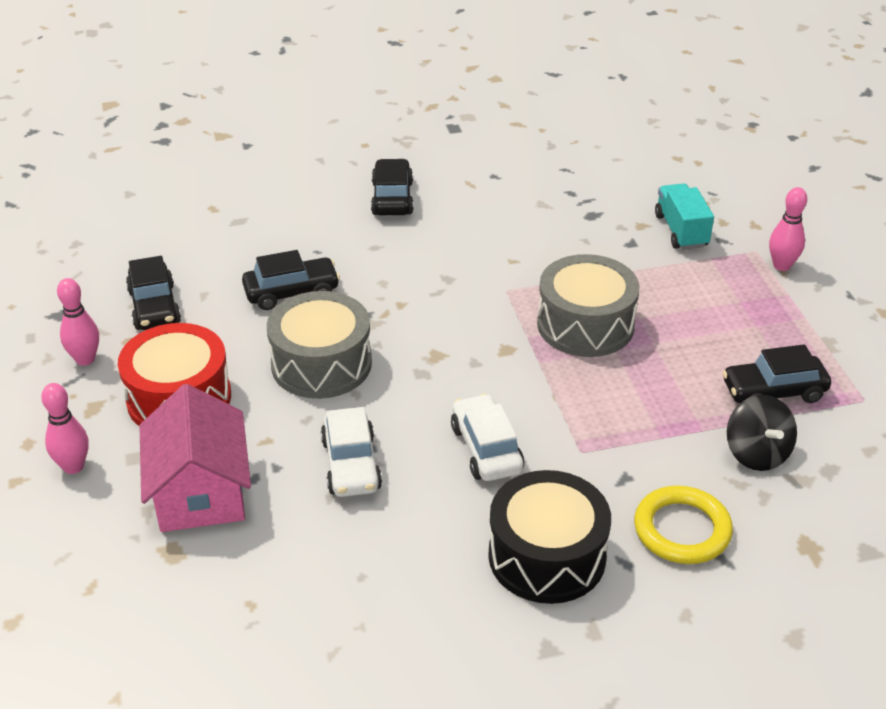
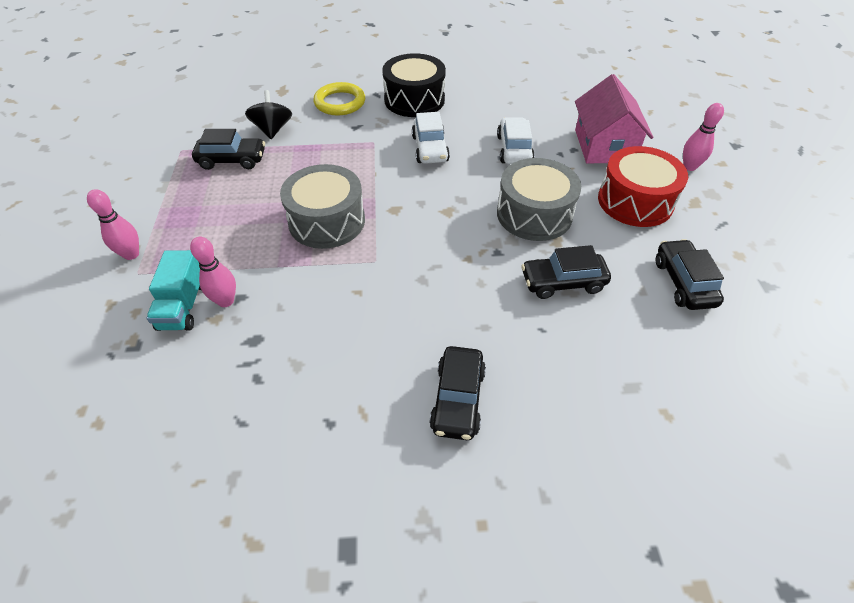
camera: 170 degrees left, 10 degrees up
(85, 359) = (720, 240): pink bowling pin -> pink bowling pin (226, 301)

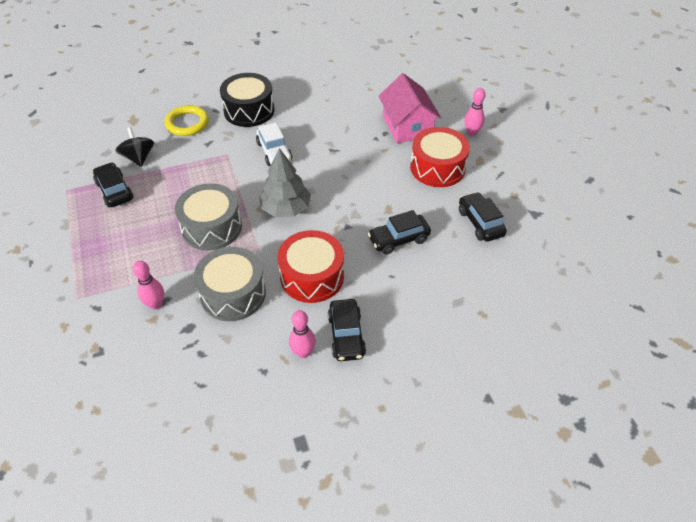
camera: 15 degrees left, 0 degrees up
(131, 254) = (64, 285): pink bowling pin -> pink bowling pin (303, 352)
(183, 305) = (124, 315): turquoise truck -> none
(232, 160) = (114, 191): black car -> black car turned 105 degrees counterclockwise
(424, 216) = (286, 208): none -> grey tree
(433, 307) = (312, 276): none -> red drum
(514, 149) = (340, 141): white car -> none
(534, 214) = (367, 191): grey drum -> grey drum (233, 294)

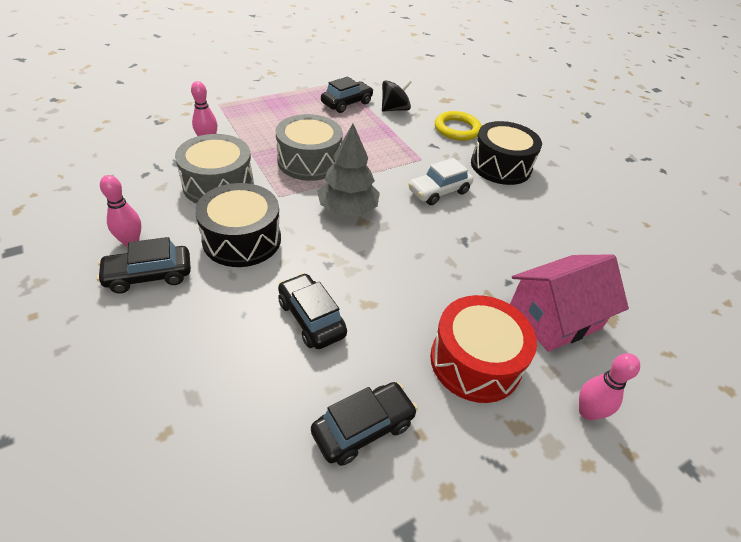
camera: 75 degrees right, 5 degrees down
(312, 276) = (242, 239): red drum -> black drum

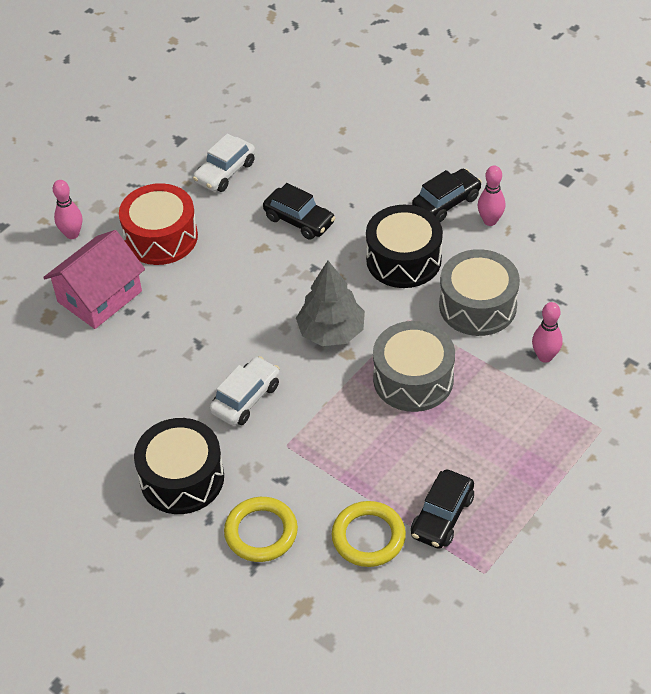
camera: 165 degrees right, 5 degrees up
(363, 428) = (225, 172): black car -> white car
(394, 109) = (368, 537): black spinning top -> yellow ring

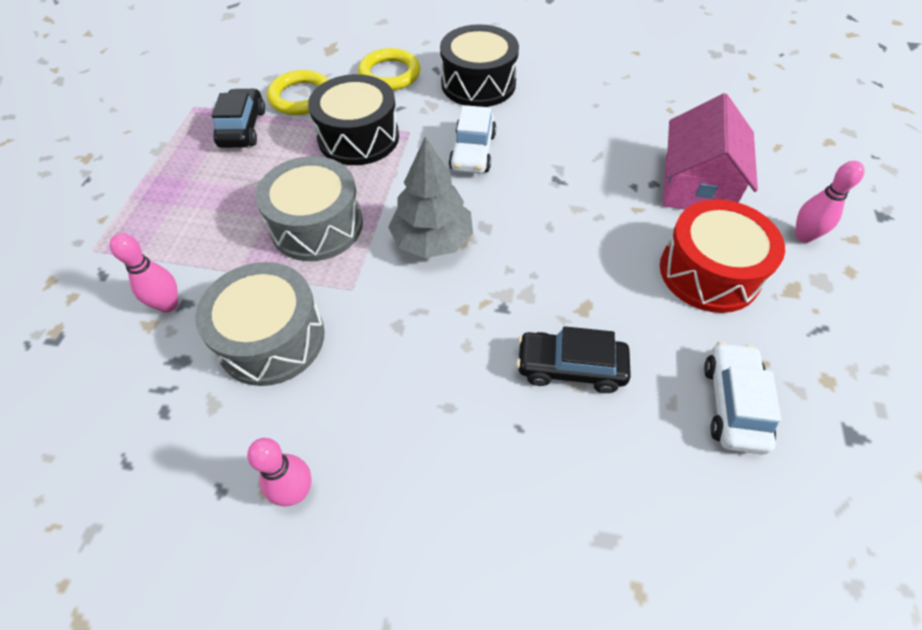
camera: 150 degrees right, 5 degrees up
(403, 259) = (396, 366): black drum -> black drum (358, 137)
(446, 202) = (379, 499): black car -> none

